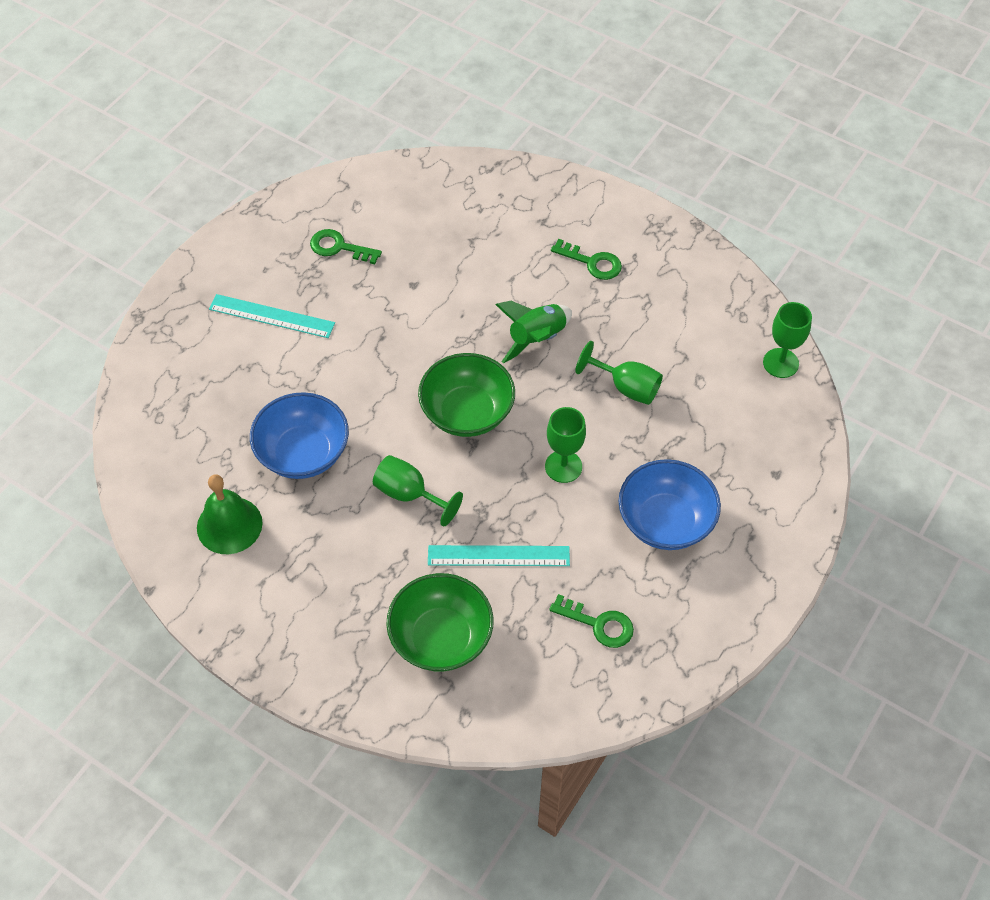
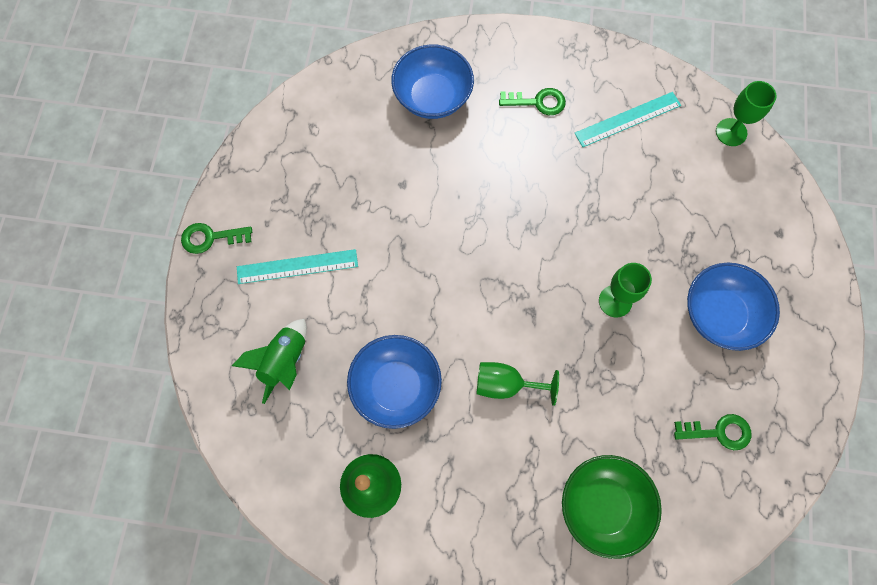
camera: 25 degrees left, 15 degrees up
(339, 247) = (320, 175): green key -> green key (211, 238)
(467, 412) = (512, 286): green bowl -> none
(488, 220) = (432, 97): none -> blue bowl
(498, 556) = (608, 407): turquoise ruler -> turquoise ruler (628, 119)
(536, 339) = (531, 192): green rocket -> green rocket (284, 361)
(626, 387) = (625, 206): green goblet -> none

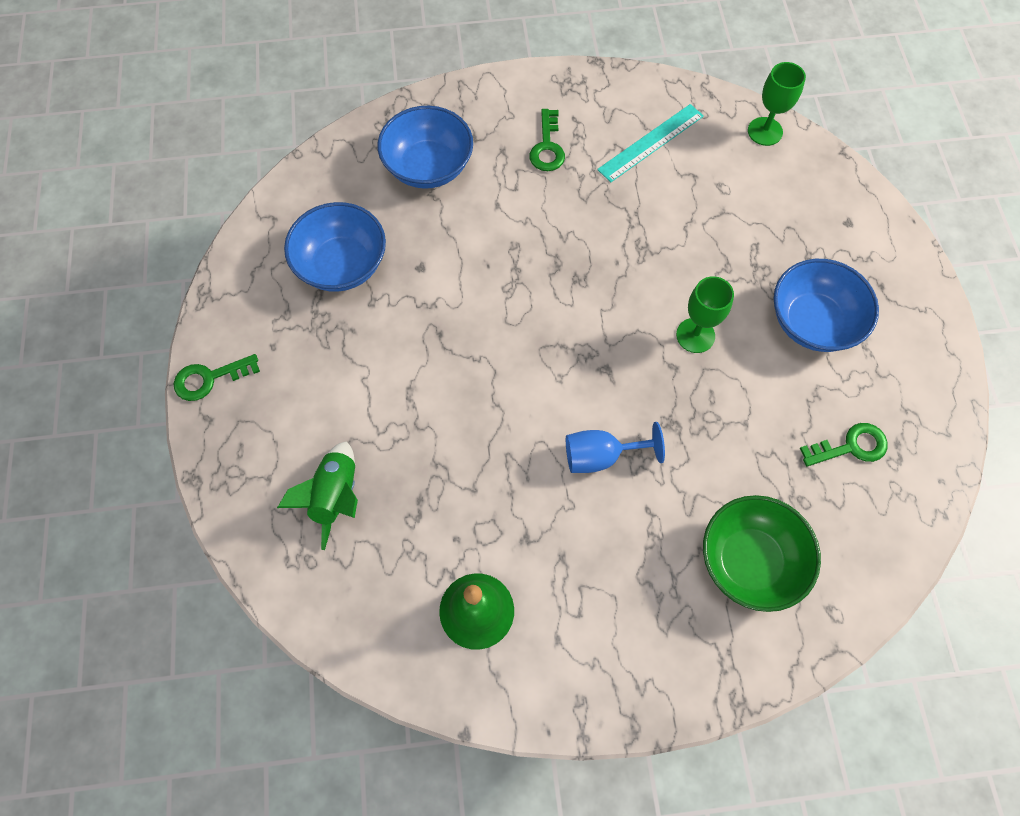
camera: 15 degrees left, 5 degrees down
(297, 266) = (322, 386): turquoise ruler -> none
(396, 386) = (475, 490): blue bowl -> blue bowl (342, 265)
(506, 384) = (601, 456): green goblet -> blue goblet
(537, 102) = (547, 146): green key -> green key turned 105 degrees clockwise

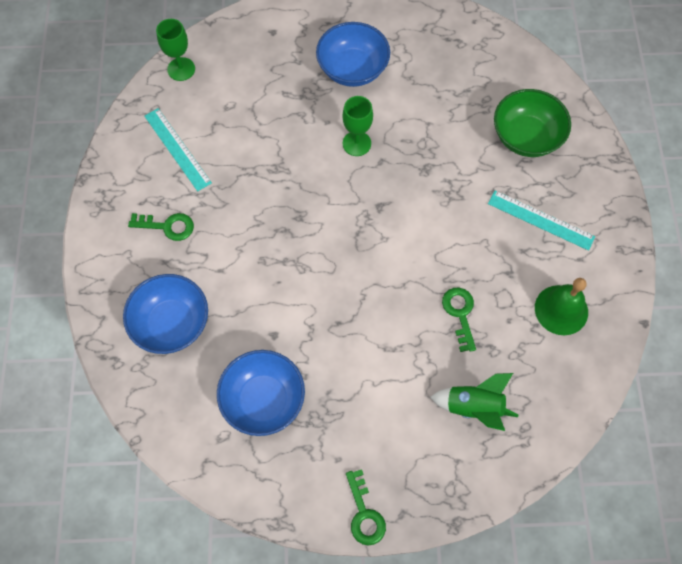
camera: 85 degrees left, 0 degrees up
(601, 456) = (448, 217): blue goblet -> none
(613, 582) = (540, 220): none -> turquoise ruler
(850, 447) = (448, 65): green key -> green key (460, 314)

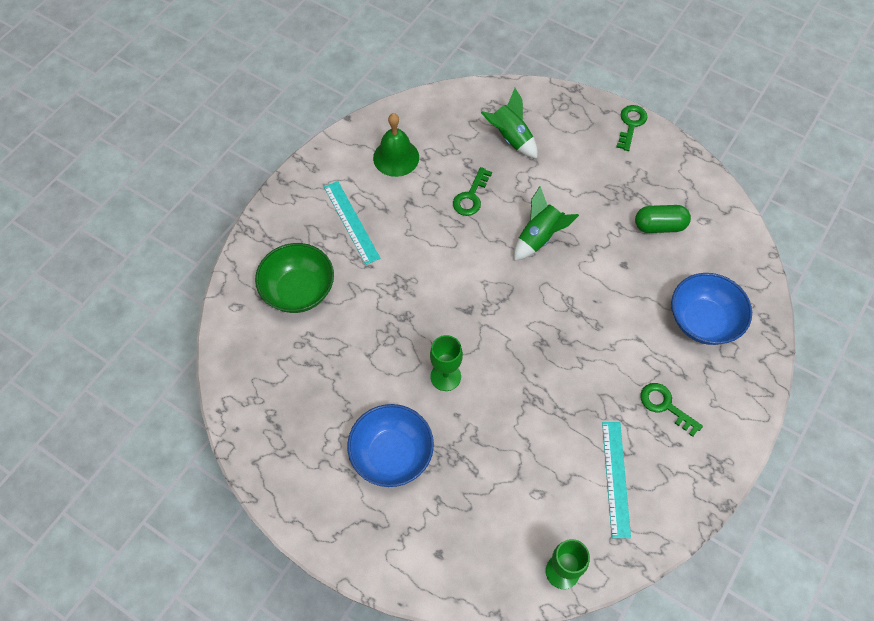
camera: 145 degrees left, 5 degrees down
(263, 400) = (659, 226): blue bowl -> green capsule
(368, 312) = (539, 237): none -> green rocket

